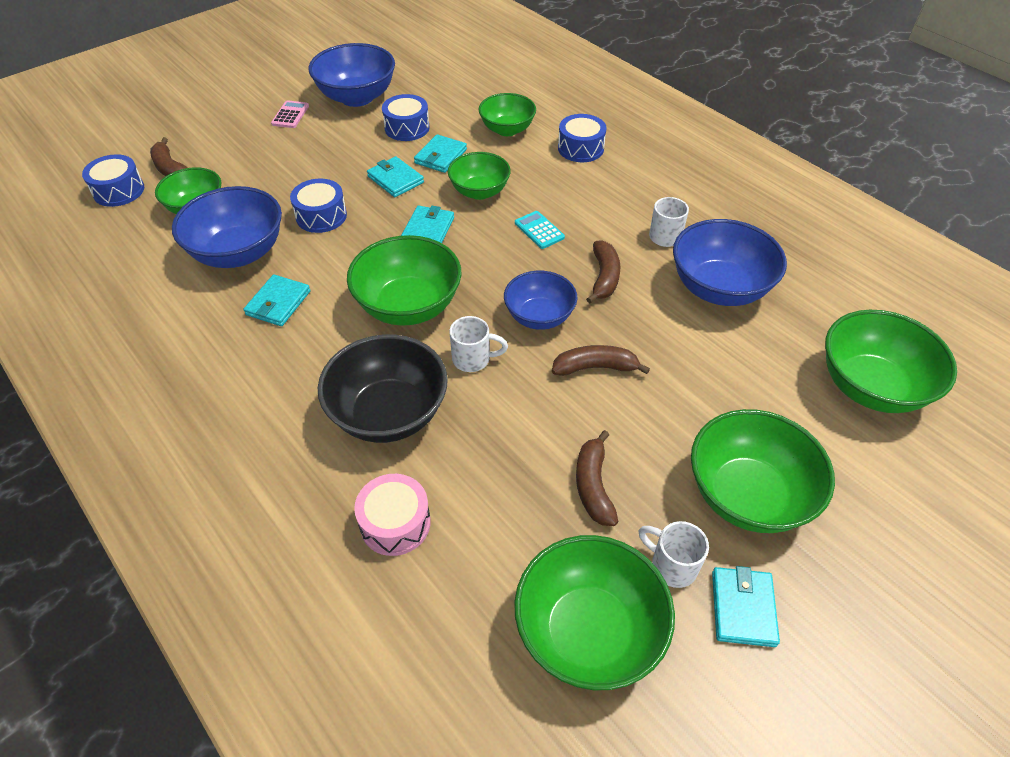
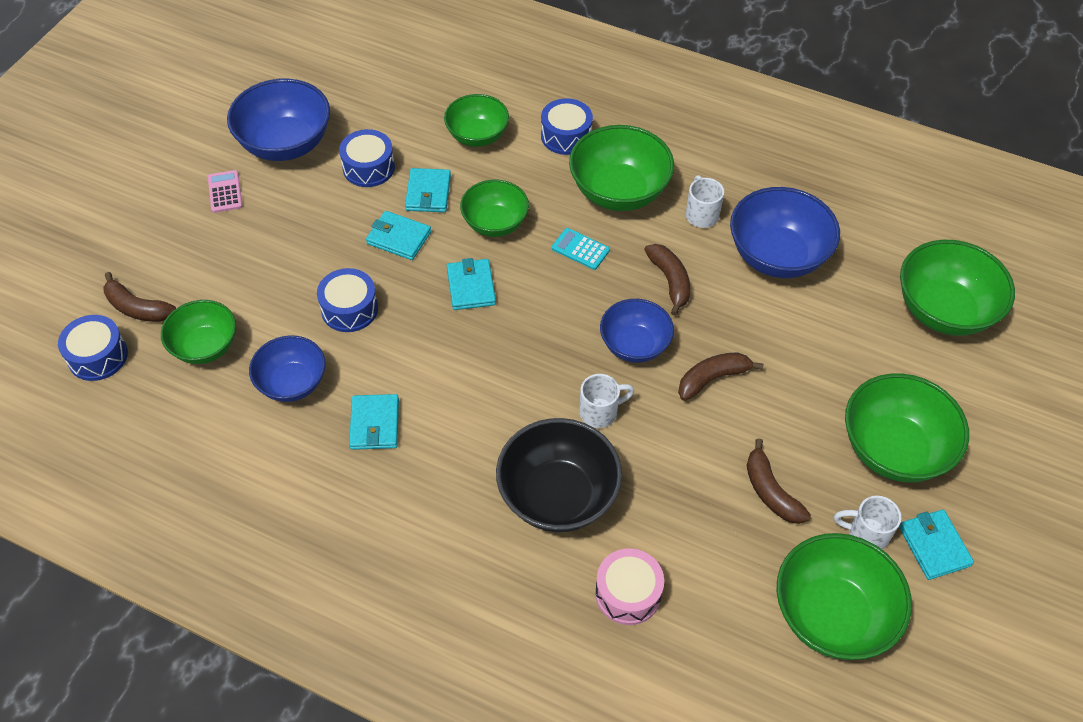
camera: 25 degrees left, 5 degrees up
(239, 253) = (292, 383): blue bowl -> blue bowl, size x0.65
(408, 306) = (506, 379): green bowl -> green bowl (619, 192)

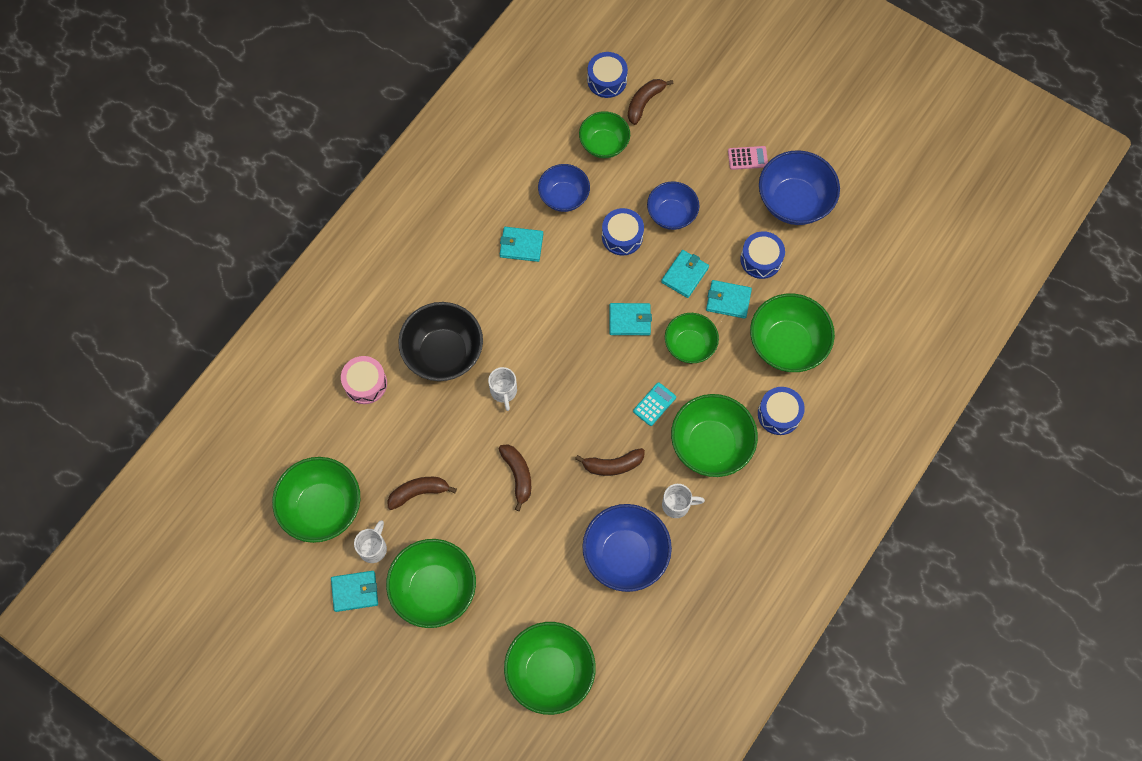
camera: 100 degrees right, 15 degrees up
(477, 136) = (787, 344): green bowl -> green bowl, size x1.54
(634, 345) = (557, 426): blue bowl -> blue bowl (671, 214)

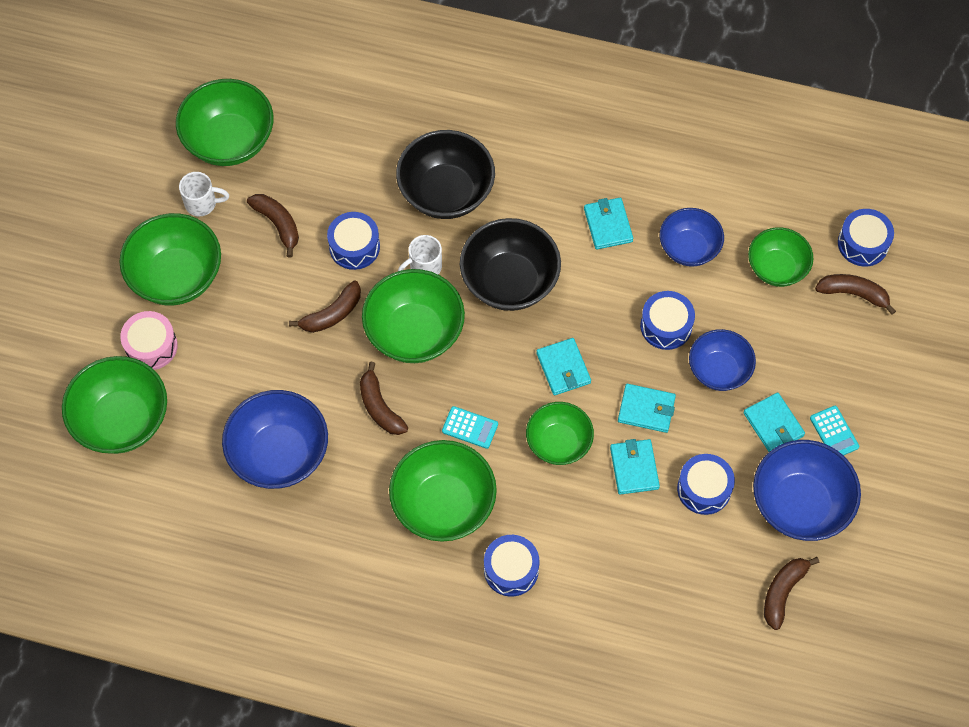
camera: 70 degrees right, 5 degrees down
(355, 591) = (150, 203): turquoise wallet -> turquoise wallet (773, 424)
(365, 383) = (381, 131): pink drum -> pink drum (151, 346)
(464, 439) = (354, 247): none -> blue drum
(541, 333) = (509, 281): none -> black bowl
(677, 505) = (357, 491): white mug -> none
(747, 158) = (834, 432): pink calculator -> turquoise calculator
(787, 344) = (605, 552): green bowl -> green bowl (414, 332)
(855, 238) = (783, 592): none -> brown banana

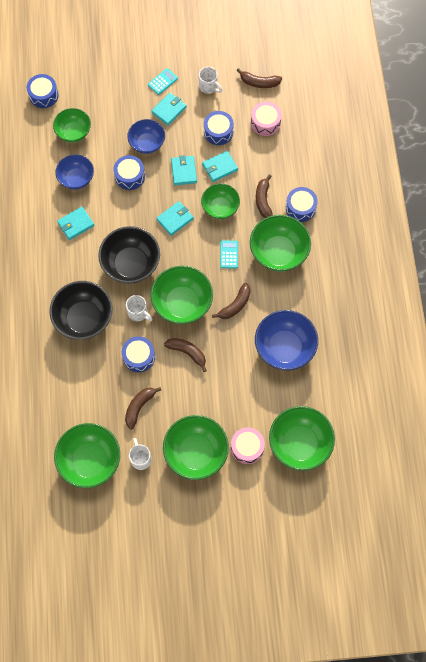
camera: 110 degrees left, 5 degrees up
(696, 573) = (265, 123): none -> pink drum
(800, 504) = (209, 87): blue bowl -> white mug
(853, 294) = (77, 92): brown banana -> brown banana (263, 200)

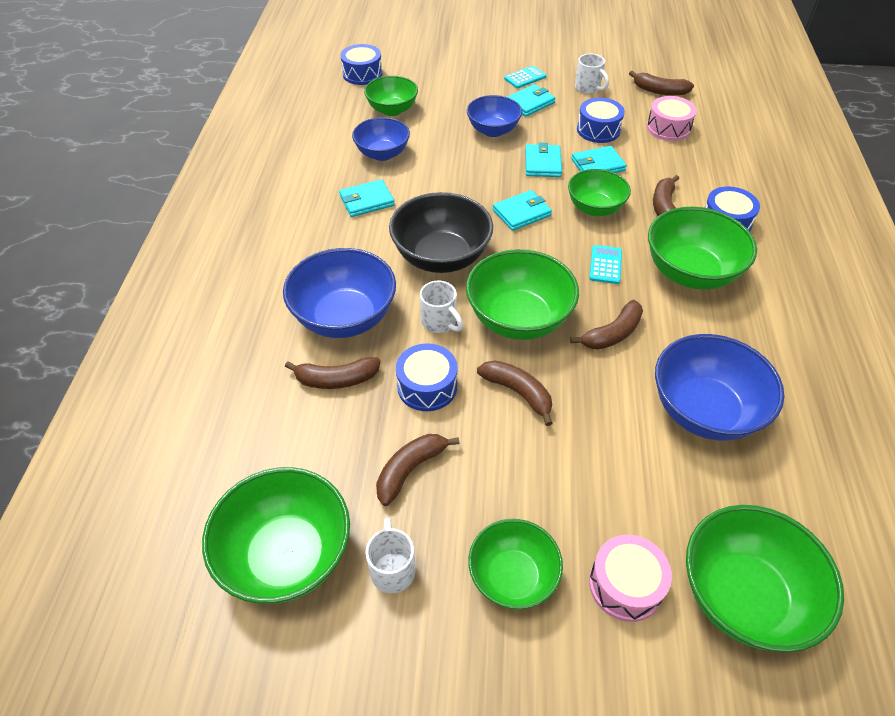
camera: 10 degrees right, 20 degrees down
(84, 318) = (344, 317): black bowl -> blue bowl
(89, 360) = (336, 379): none -> brown banana
(130, 176) = (461, 160): blue drum -> none
(196, 452) = (512, 577): green bowl -> green bowl, size x0.65

